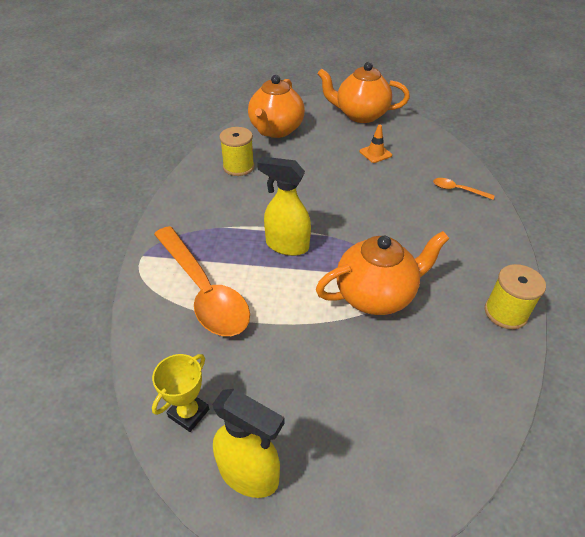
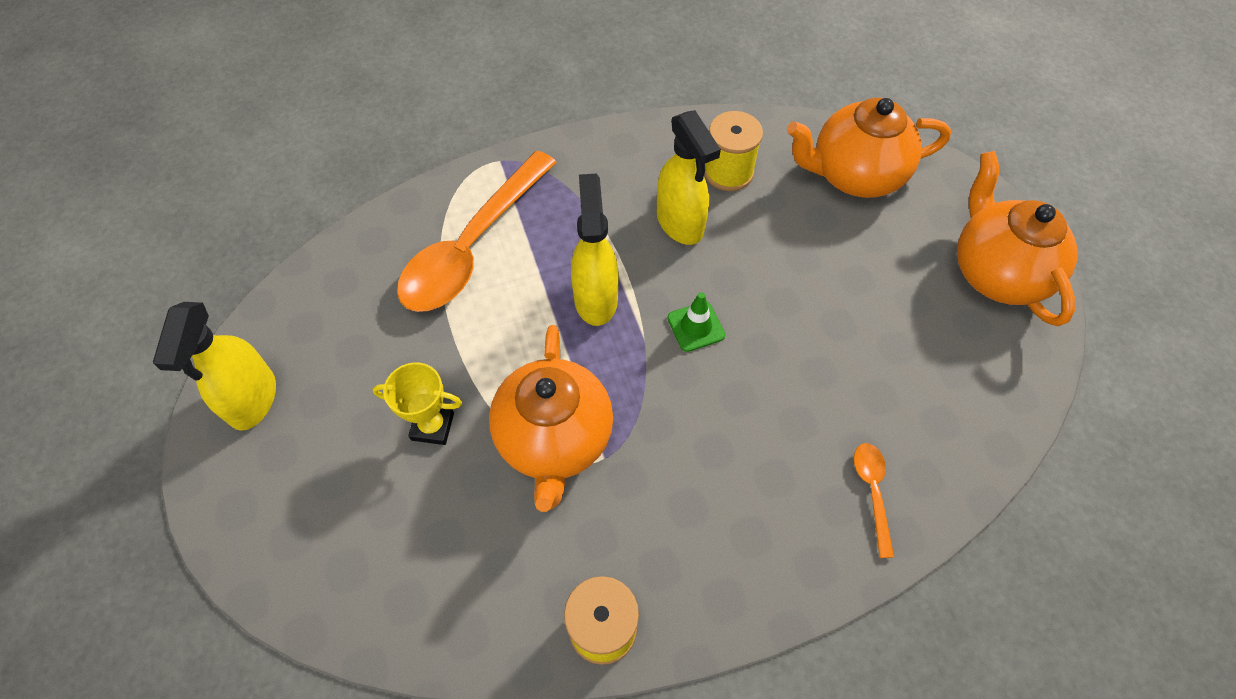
camera: 65 degrees right, 15 degrees up
(188, 413) = (303, 314): yellow trophy -> yellow trophy (432, 426)
(259, 195) = (680, 223): none -> yellow spray bottle
(332, 213) = (696, 326): none -> green traffic cone
(375, 153) = (892, 334): orange traffic cone -> none
(376, 295) = (554, 439): orange teapot -> orange teapot turned 45 degrees clockwise

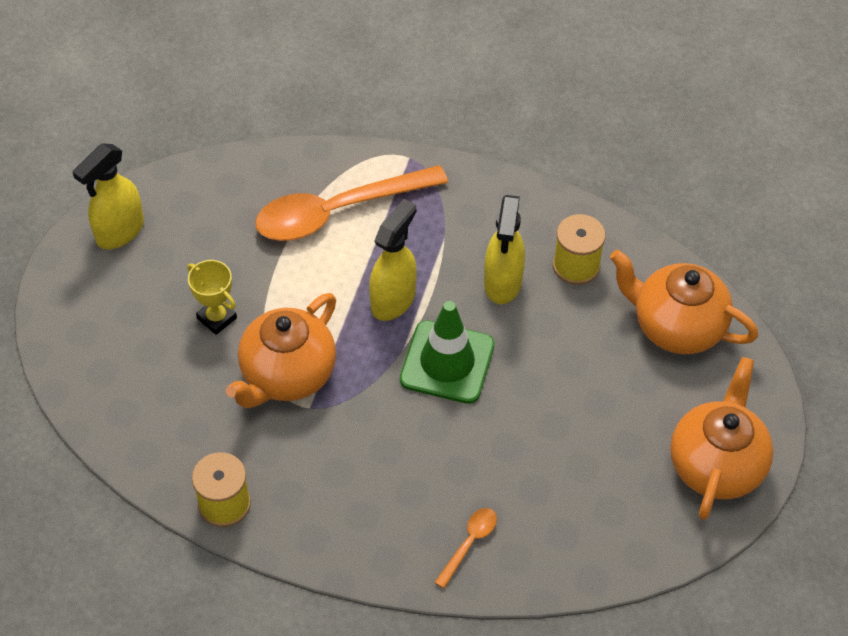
camera: 35 degrees right, 5 degrees down
(696, 326) = (447, 362): green traffic cone -> green traffic cone, size x1.98

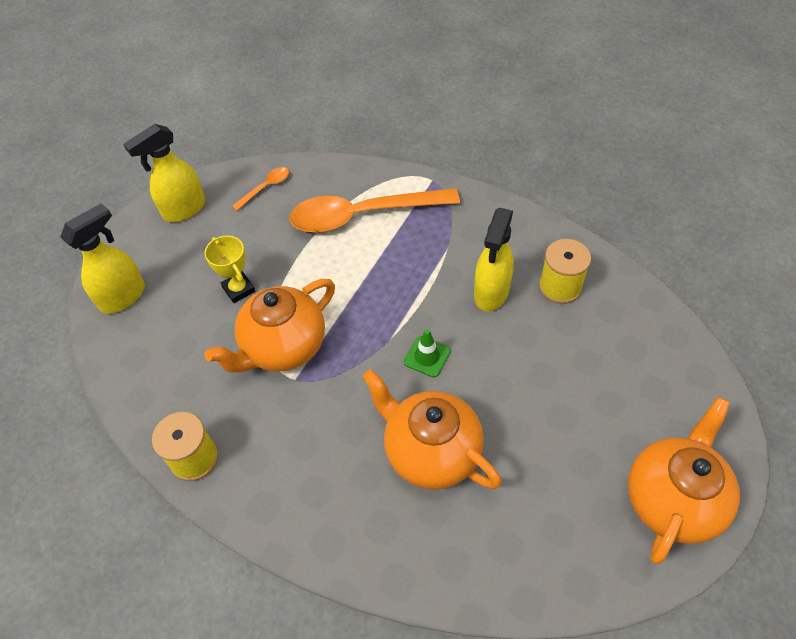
camera: 15 degrees right, 0 degrees up
(393, 300) = (392, 294): yellow spray bottle -> yellow spray bottle (123, 296)
(447, 362) = (427, 356): green traffic cone -> green traffic cone, size x0.51
(469, 543) = (411, 539): orange spoon -> orange spoon (266, 187)
(676, 327) = (646, 354): orange teapot -> orange teapot (430, 452)

